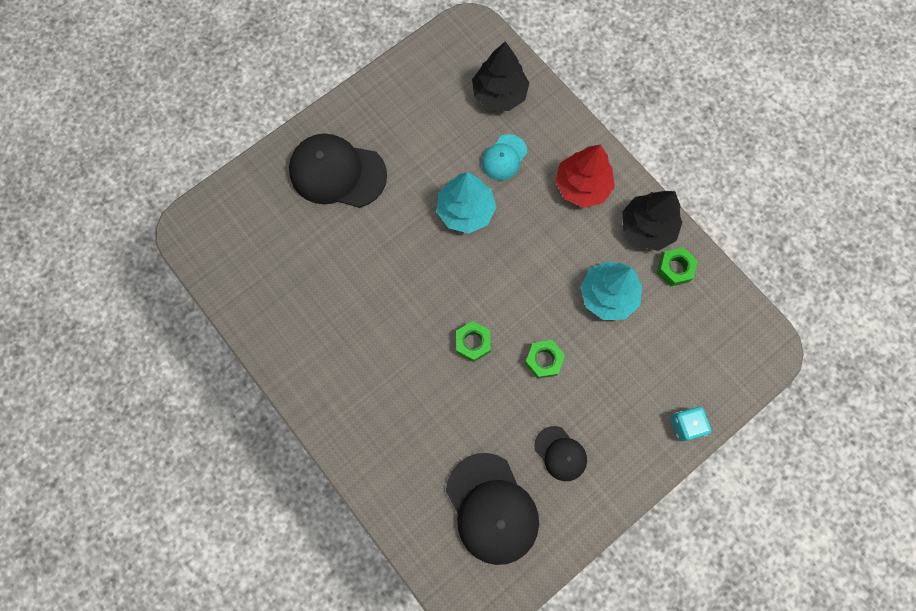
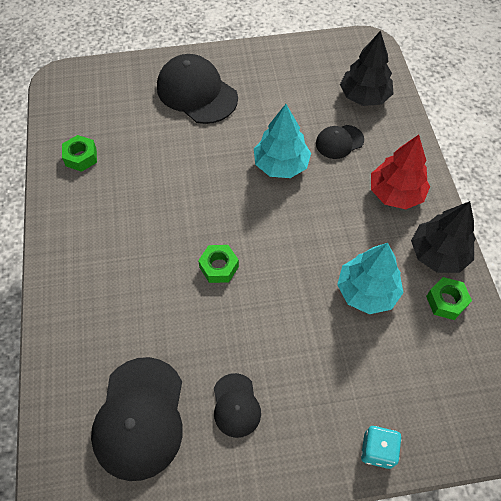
camera: 30 degrees right, 15 degrees down
(504, 158) = (339, 142): turquoise cap -> black cap
(543, 360) = (272, 314): green nut -> green nut (81, 157)

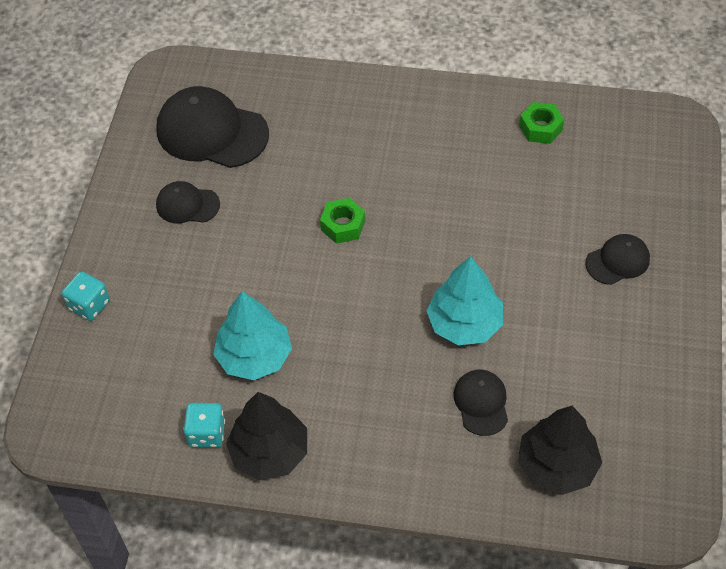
camera: 110 degrees right, 5 degrees down
(196, 92) = (617, 261): black cap -> black cap, size x0.53
(396, 193) = (375, 440): red tree -> none
(446, 301) = (206, 433): green nut -> turquoise dice

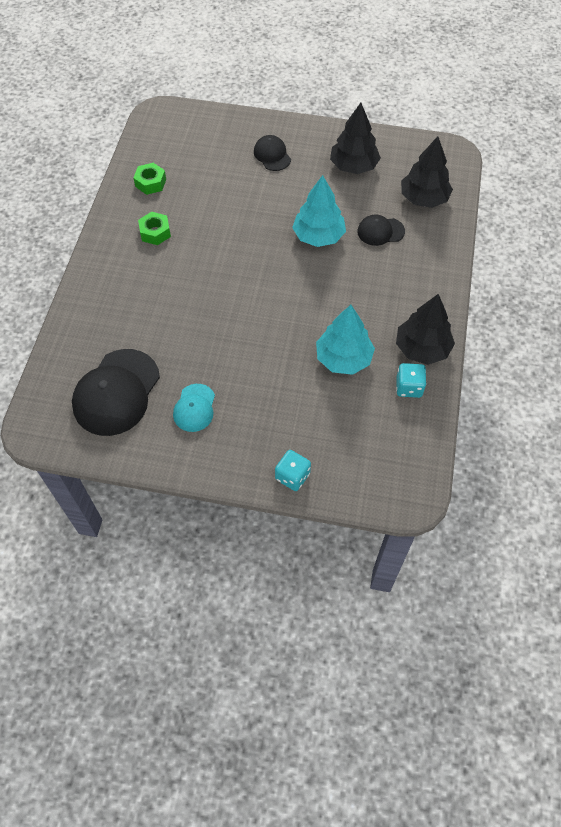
camera: 90 degrees left, 5 degrees up
(187, 205) = (194, 408): black cap -> turquoise cap
(343, 225) = (227, 302): green nut -> green nut (155, 232)
(612, 367) = (353, 166): none -> black tree

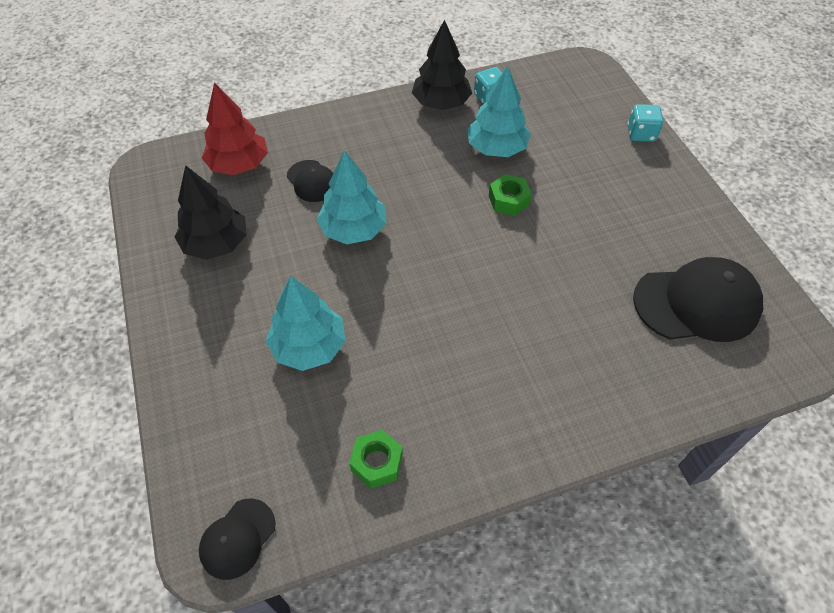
camera: 120 degrees left, 5 degrees down
(155, 232) = (461, 399): green nut -> green nut (508, 200)
(194, 408) = (648, 229): turquoise cap -> none
(243, 182) = (309, 346): none -> turquoise tree
(272, 155) = (238, 337): black cap -> black cap (237, 538)
(423, 198) = (239, 165): black tree -> red tree

